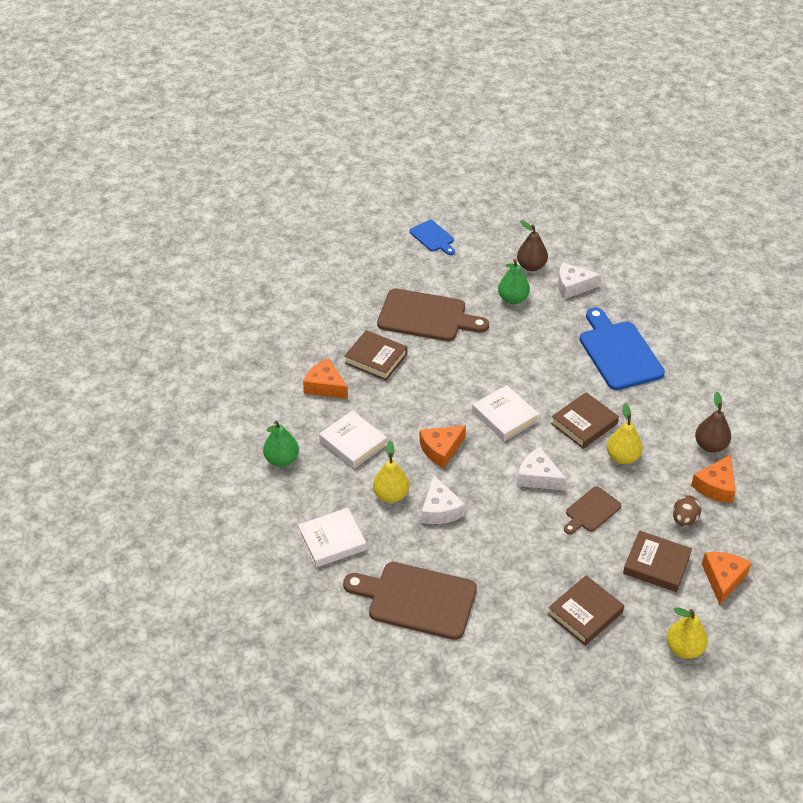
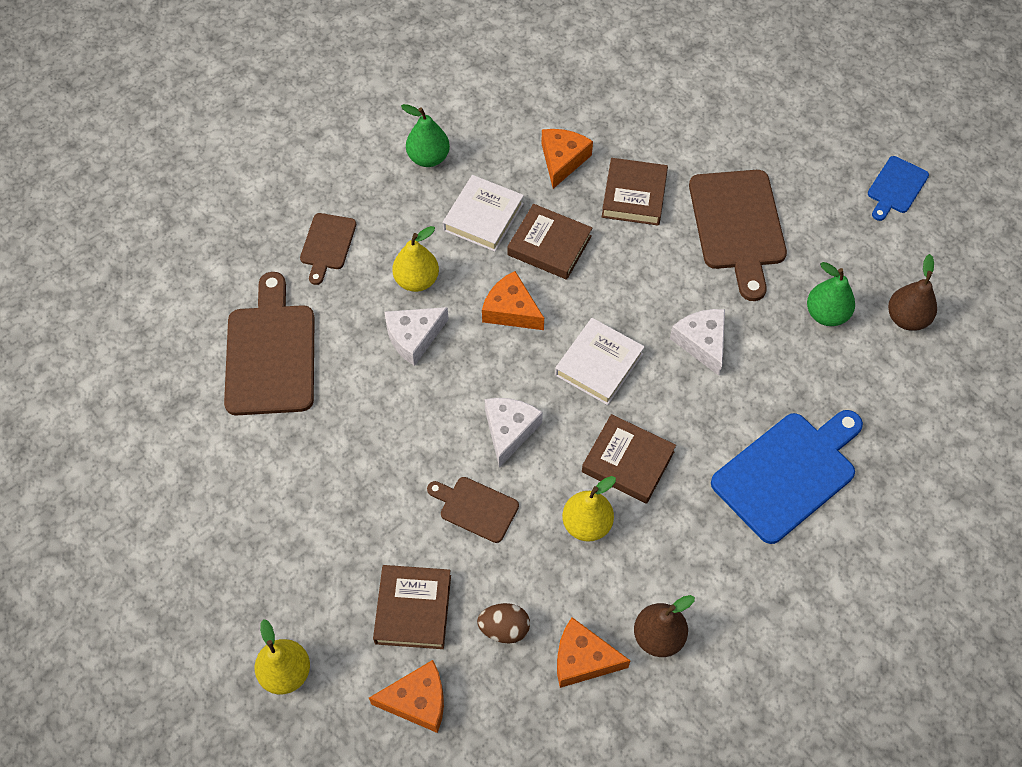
camera: 70 degrees right, 15 degrees up
(332, 541) = (327, 245): white book -> brown cutting board
(573, 286) = (895, 381): white cheese -> white cheese (702, 342)
(585, 613) = (306, 540): brown book -> brown book (549, 245)

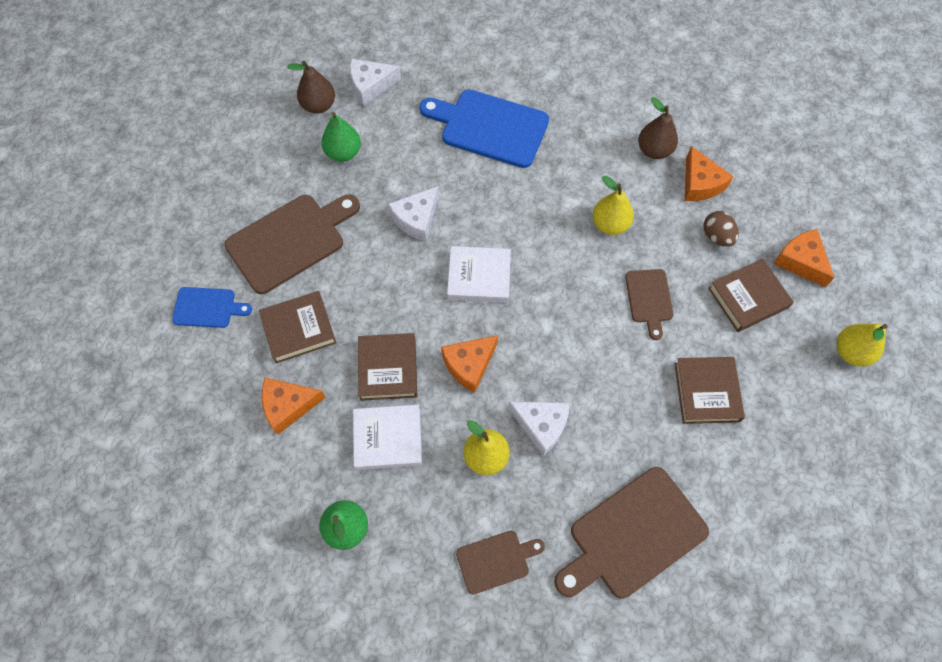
camera: 120 degrees left, 5 degrees up
(509, 431) = (574, 309): white cheese -> white cheese (370, 85)
(511, 310) = (469, 364): orange cheese -> orange cheese turned 45 degrees clockwise
(628, 462) = (546, 222): brown book -> brown book (706, 392)
(896, 187) = (194, 151): blue cutting board -> blue cutting board (207, 308)

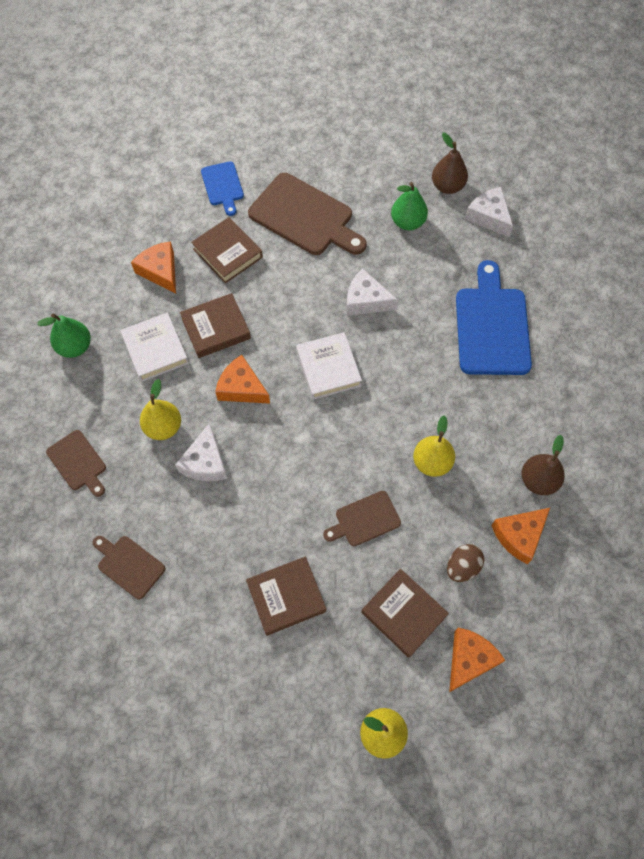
camera: 70 degrees right, 0 degrees up
(632, 535) = (129, 565): brown cutting board -> brown cutting board, size x0.54

